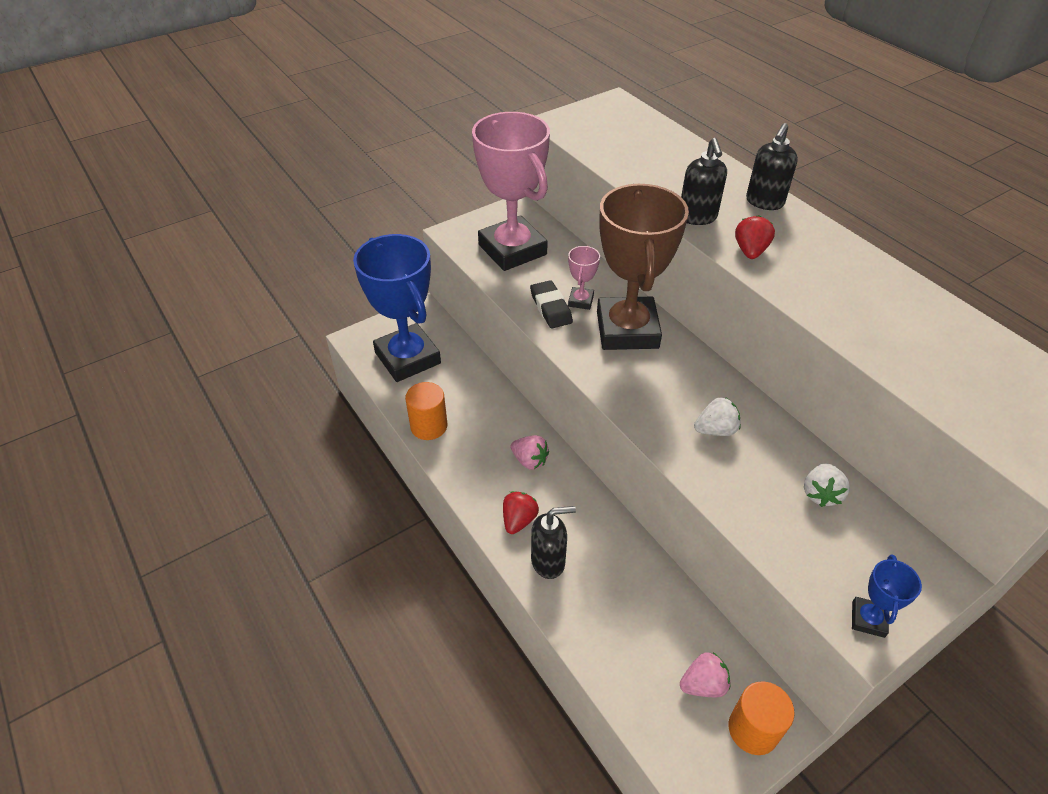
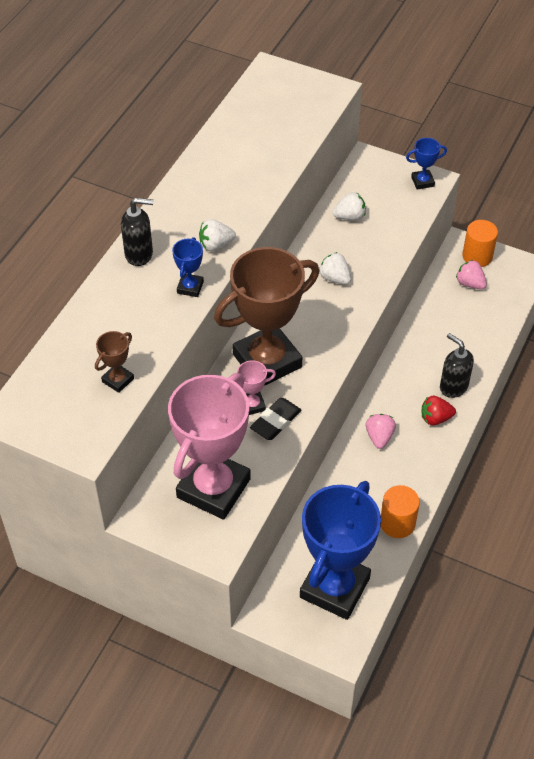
camera: 120 degrees left, 5 degrees up
(612, 151) = (118, 380): none -> brown trophy
(697, 217) = (190, 287): black soap dispenser -> blue trophy
(750, 251) = (216, 245): red strawberry -> white strawberry

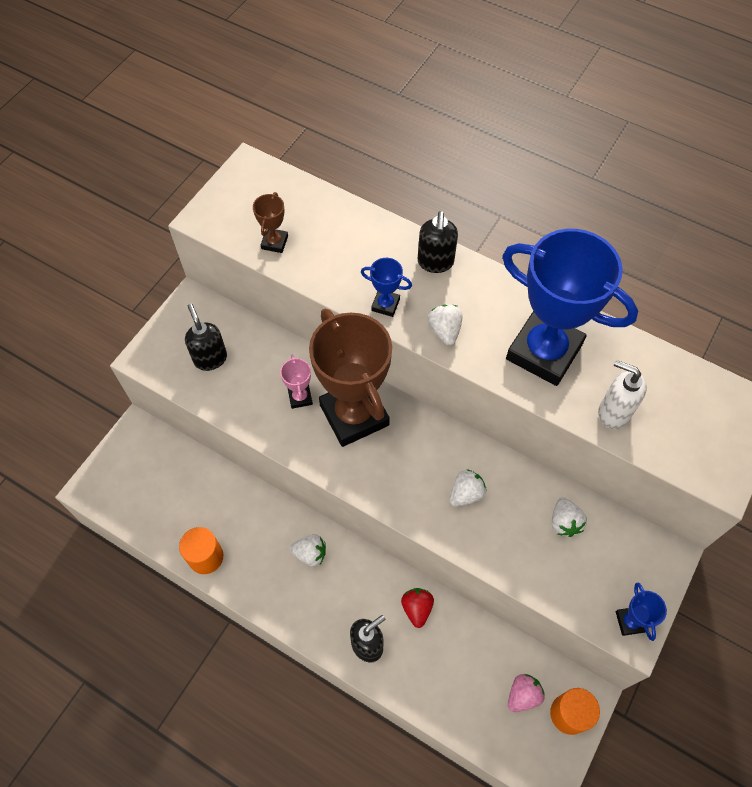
camera: 95 degrees right, 10 degrees up
(118, 380) = (274, 242): brown trophy -> brown trophy turned 60 degrees clockwise
(213, 488) = (210, 358): pink trophy -> black soap dispenser
(275, 421) = (277, 416): black eraser -> none
(284, 143) = (613, 412): none -> white soap dispenser
(335, 587) = (149, 490): blue trophy -> blue trophy (544, 352)
(379, 437) = (310, 554): pink strawberry -> white strawberry
(435, 418) = (327, 617): red strawberry -> red strawberry (417, 608)

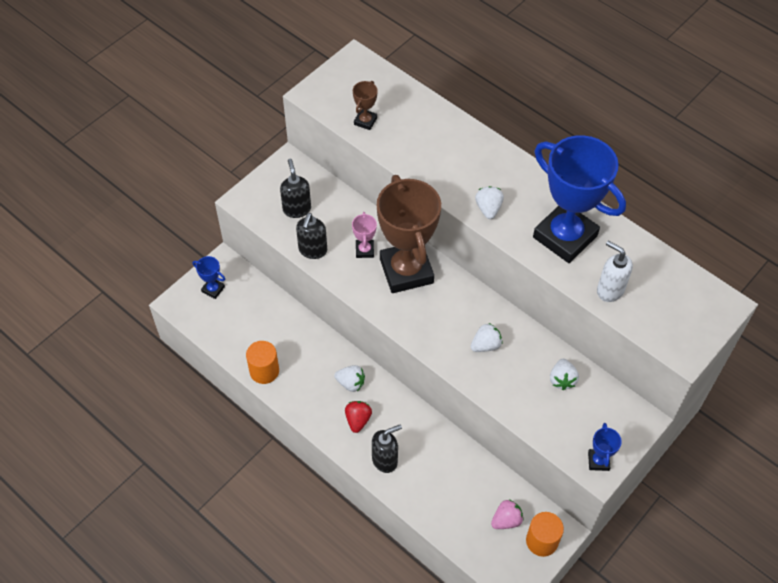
camera: 10 degrees right, 5 degrees down
(385, 305) = (445, 182): blue trophy -> blue trophy (213, 289)
(417, 608) = (431, 440): red strawberry -> red strawberry (358, 420)
(435, 262) = (492, 156): black soap dispenser -> black soap dispenser (312, 250)

